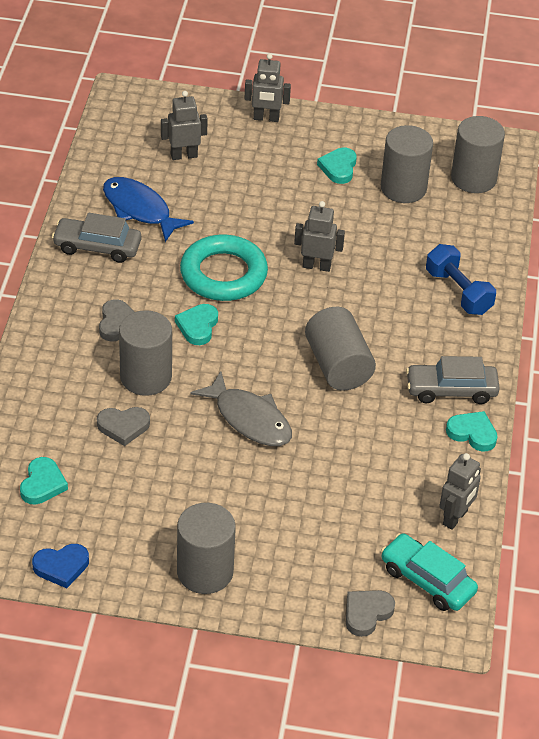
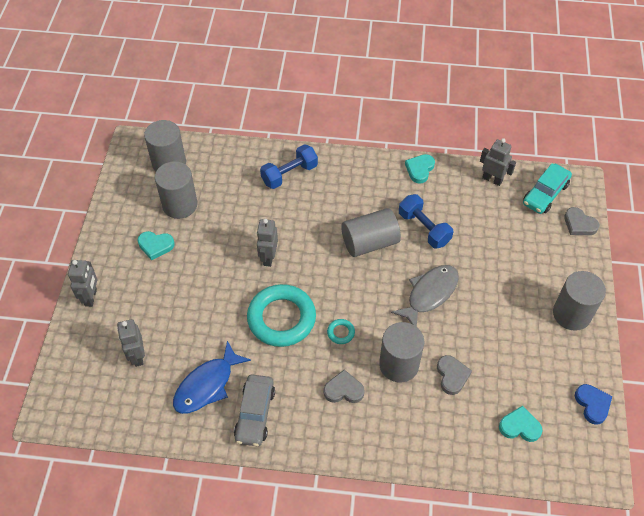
camera: 90 degrees left, 10 degrees up
(198, 326) = (341, 332): turquoise heart -> turquoise ring
(361, 425) = (424, 228): none -> blue dumbbell
(451, 390) = (383, 180): grey car -> none

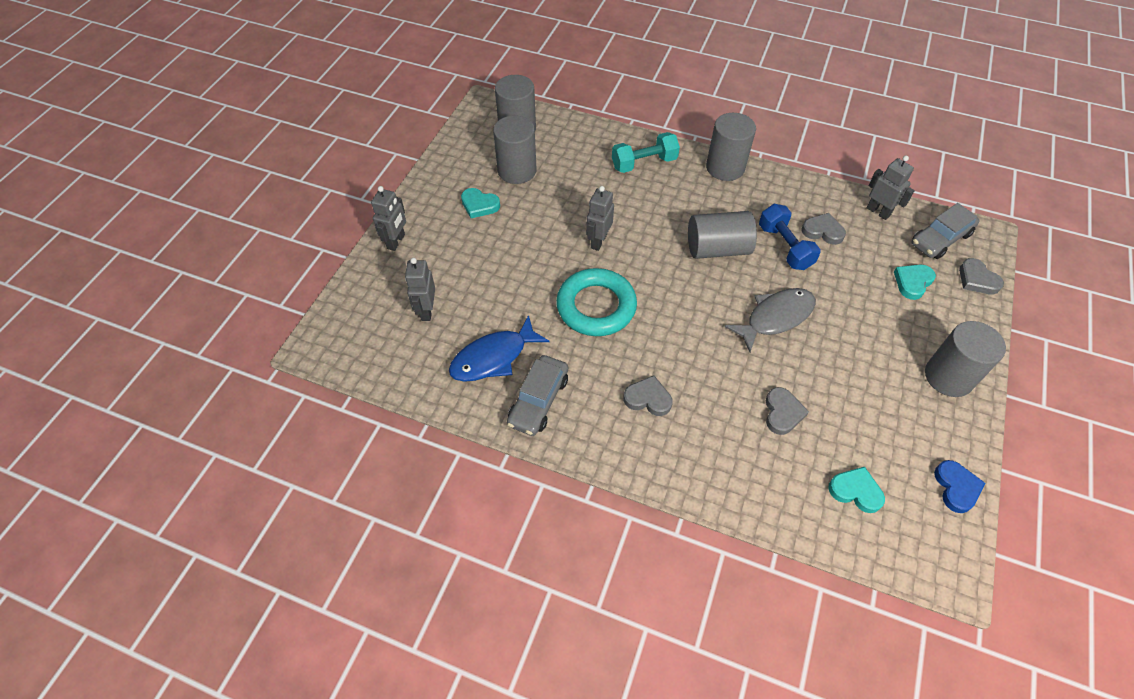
camera: 15 degrees right, 0 degrees up
(289, 174) = (644, 163): blue dumbbell -> turquoise dumbbell
(341, 332) = (660, 336): turquoise ring -> none
(399, 364) = (720, 386): grey cylinder -> grey cylinder (725, 167)
(419, 169) = (793, 185): turquoise heart -> turquoise heart (912, 282)
(451, 207) = (822, 231): none -> grey heart
(545, 194) = (940, 239): turquoise car -> grey car

